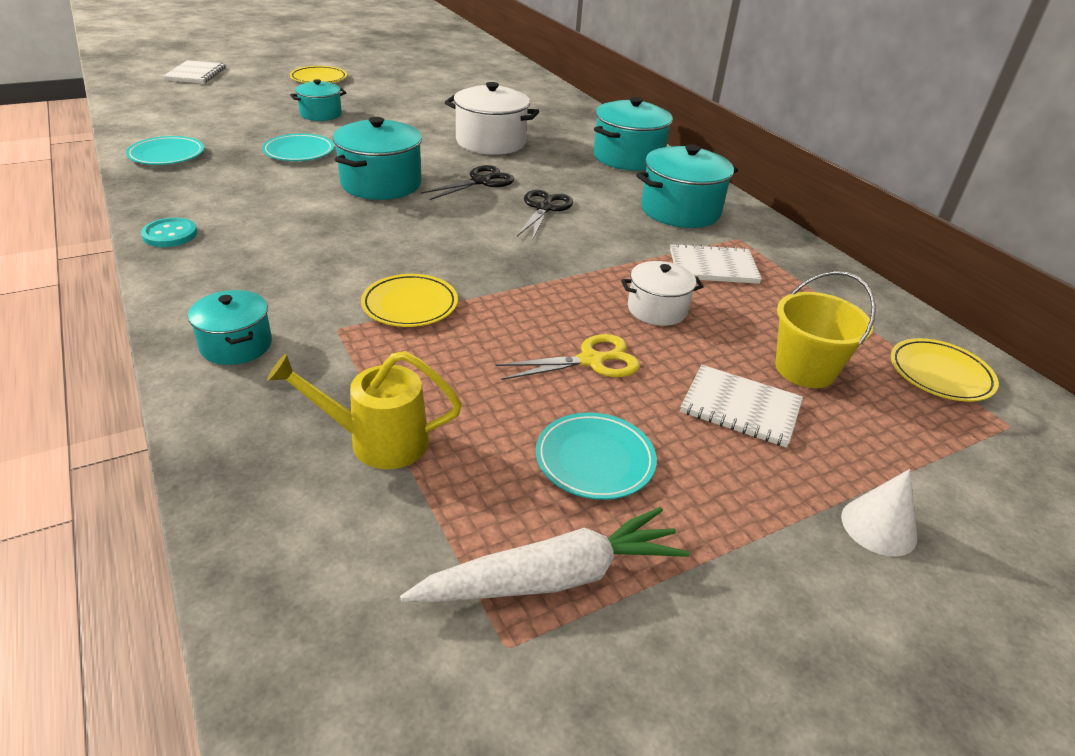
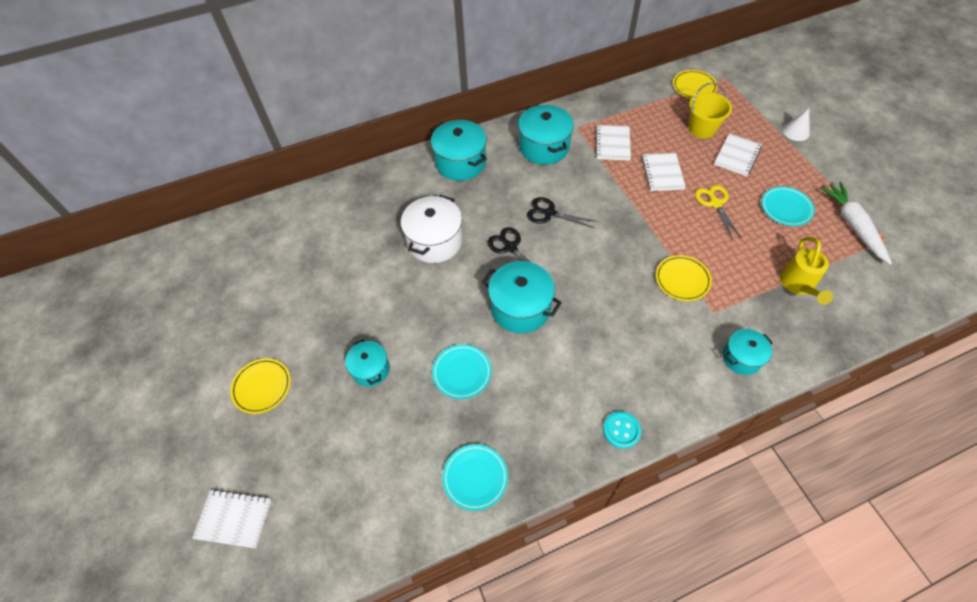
camera: 80 degrees left, 20 degrees up
(657, 309) = (662, 173): white pot -> white notebook

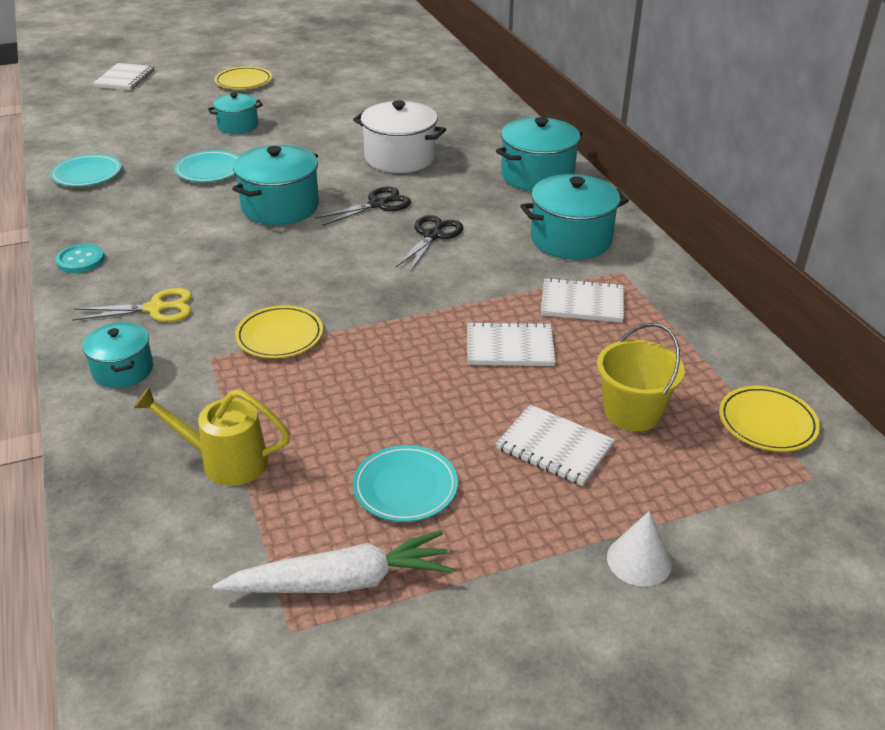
camera: 90 degrees right, 20 degrees down
(715, 203) = (431, 396): yellow scissors -> yellow scissors (156, 308)

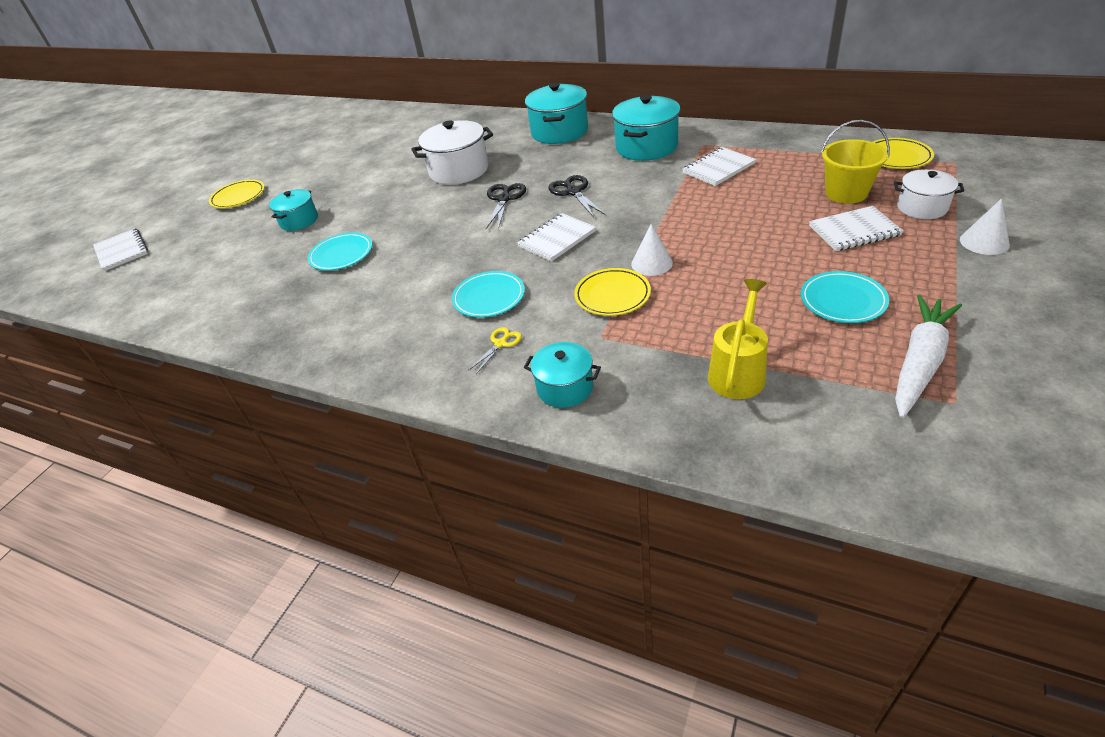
camera: 40 degrees left, 5 degrees up
(80, 260) = (374, 363): turquoise button -> none
(87, 174) = (243, 319): turquoise plate -> turquoise plate (489, 297)
(156, 308) = (500, 343): yellow scissors -> yellow scissors, size x0.62
(224, 461) = (738, 371): yellow watering can -> yellow watering can turned 150 degrees clockwise
(280, 207) = (445, 240): turquoise pot -> none
(354, 336) = (651, 263): none -> white cone
(509, 347) = (735, 209): white notebook -> white notebook (557, 239)
(665, 483) = (922, 207): none -> white pot

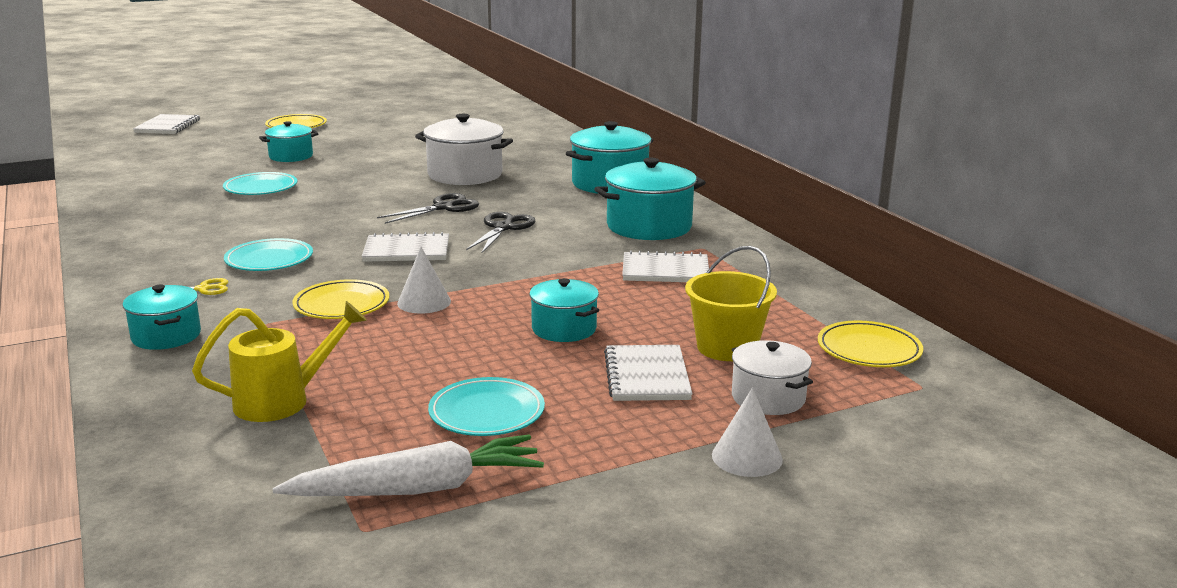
camera: 35 degrees right, 20 degrees down
(757, 231) = (564, 329): none -> turquoise pot
(854, 231) = (647, 376): white notebook -> white notebook turned 60 degrees clockwise

